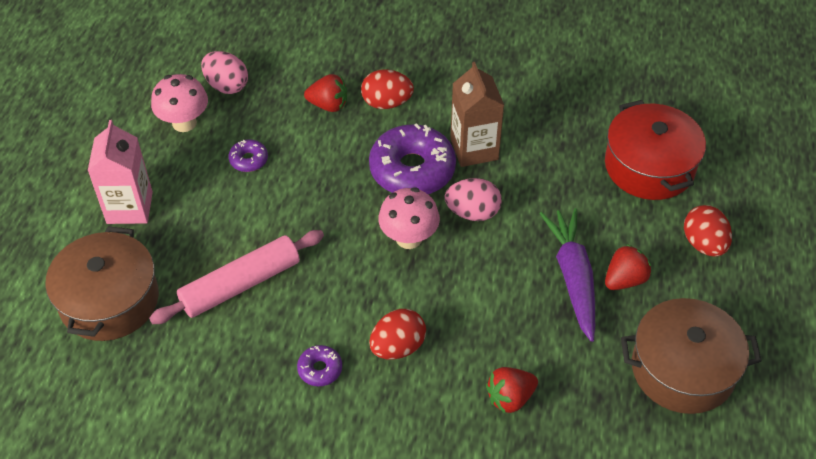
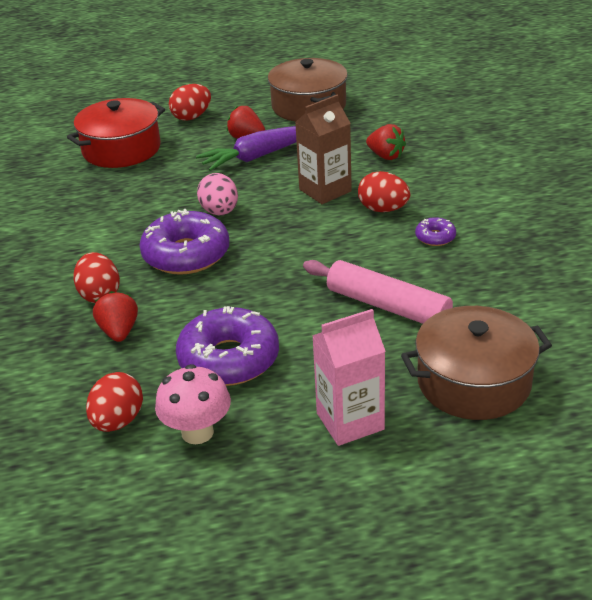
camera: 110 degrees left, 15 degrees down
(227, 86) = (118, 421): pink egg -> red egg
(248, 160) = (229, 359): purple donut -> purple donut, size x2.19
(409, 238) = (269, 234): pink mushroom -> none
(474, 149) = (142, 229): brown carton -> brown carton (325, 190)

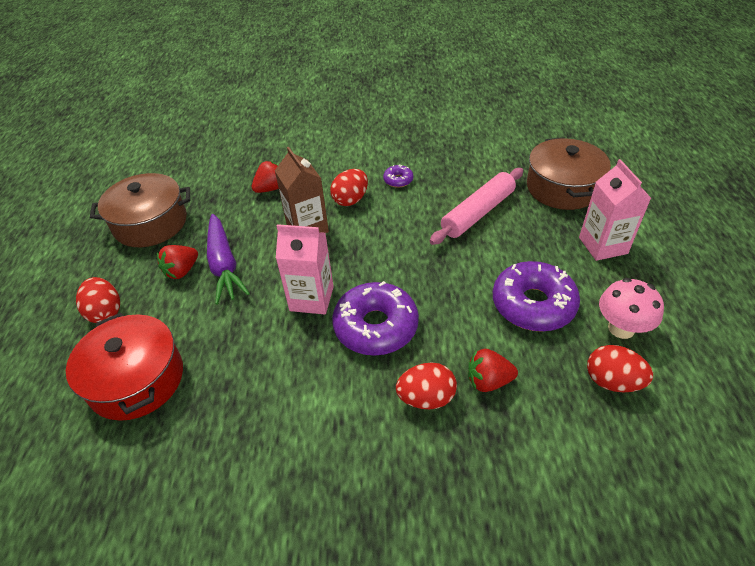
camera: 80 degrees left, 10 degrees up
(220, 212) = (311, 298): pink egg -> pink carton

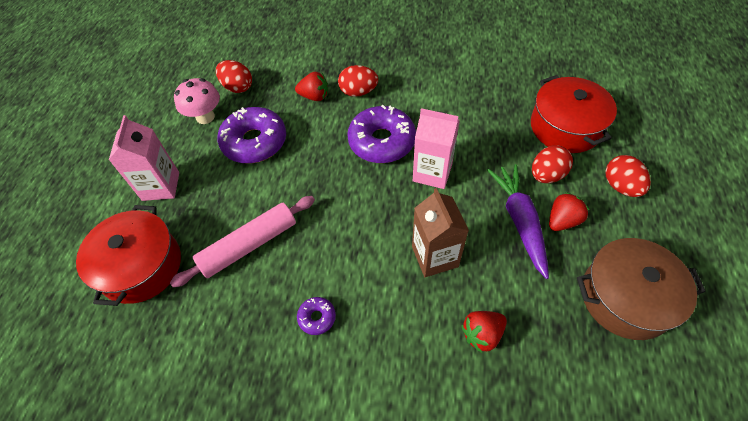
camera: 170 degrees left, 10 degrees up
(350, 200) = (381, 292): red egg -> red egg (546, 175)
(562, 188) = (141, 266): brown pot -> red pot

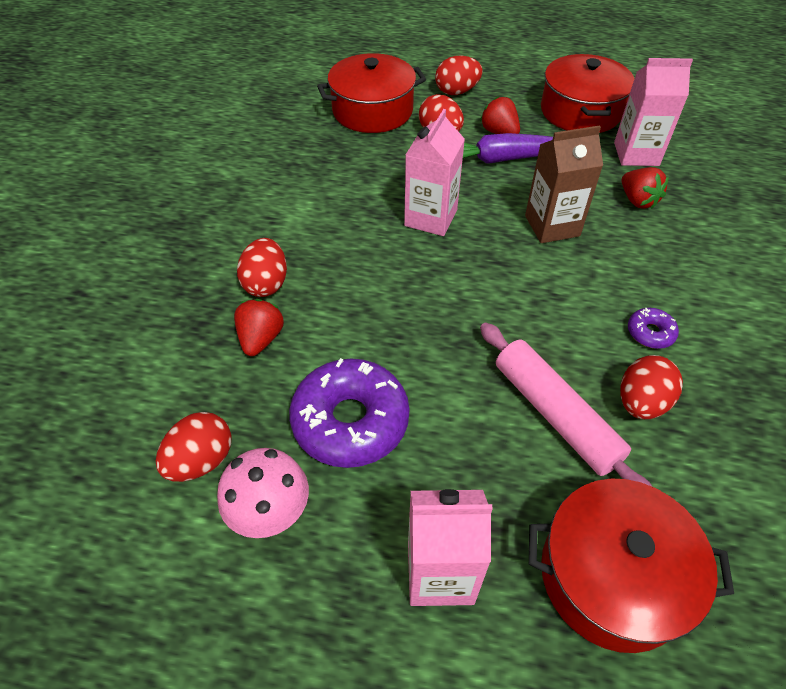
camera: 90 degrees left, 5 degrees down
(253, 300) = (641, 402): none -> red egg
(382, 142) = (372, 262): purple donut -> none
(561, 345) = (636, 154): none -> pink carton
(625, 297) = (580, 111): brown pot -> red pot

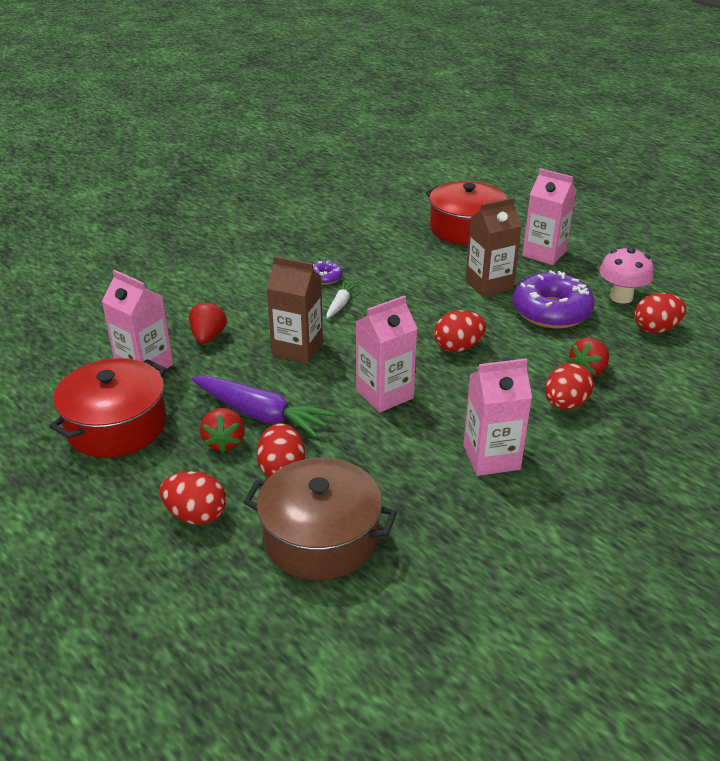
camera: 145 degrees left, 15 degrees down
(301, 204) = (491, 457): none -> pink carton
(372, 111) = (320, 537): red pot -> brown pot
(461, 433) = (489, 285): none -> brown carton
(555, 415) = (428, 272): pink rolling pin -> none
(584, 300) = (340, 304): none -> white carrot
(641, 402) = (375, 259): red egg -> red egg (458, 347)

